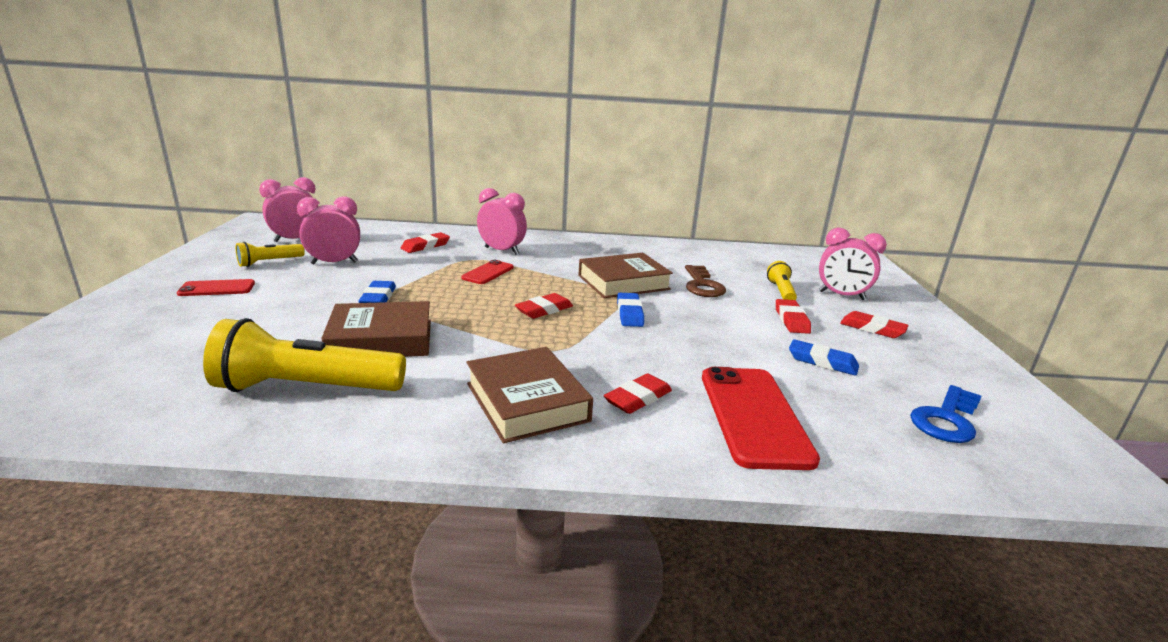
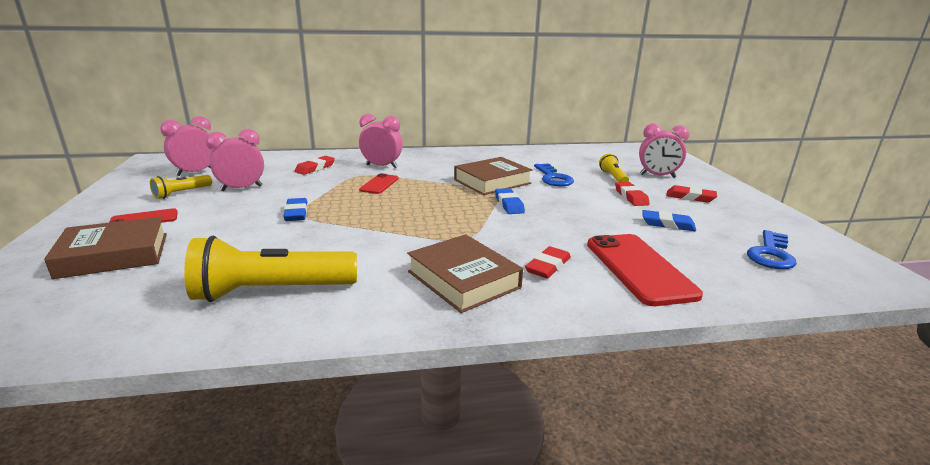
camera: 10 degrees left, 0 degrees up
(381, 339) = (316, 245): brown book -> brown book (114, 255)
(544, 310) = (440, 208): red eraser -> none
(702, 285) = (553, 178): brown key -> blue key

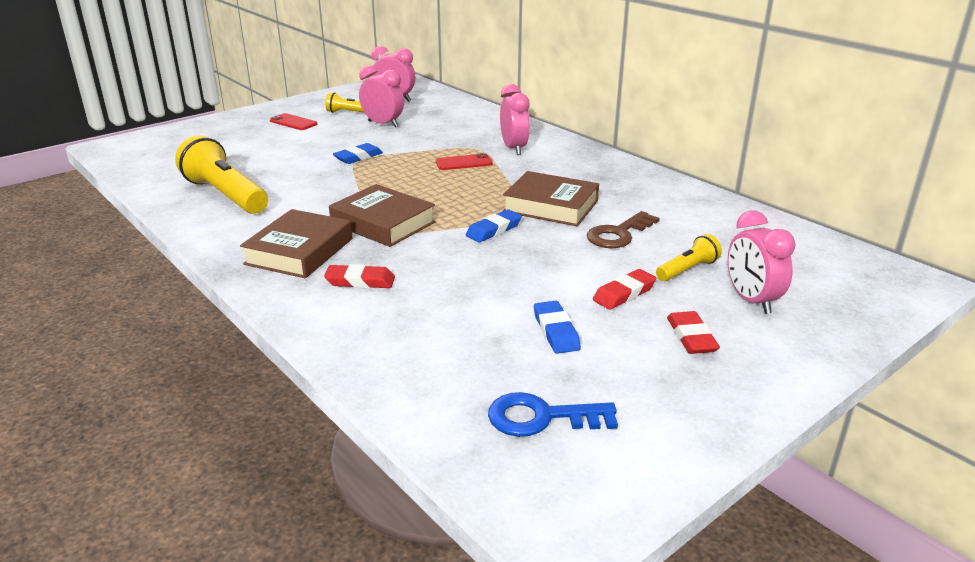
camera: 60 degrees right, 5 degrees up
(114, 255) = (236, 137): brown book -> brown book (383, 223)
(315, 168) = (466, 128): red eraser -> none
(553, 178) = (618, 234): blue key -> brown key
(639, 268) = (402, 329): red phone -> none

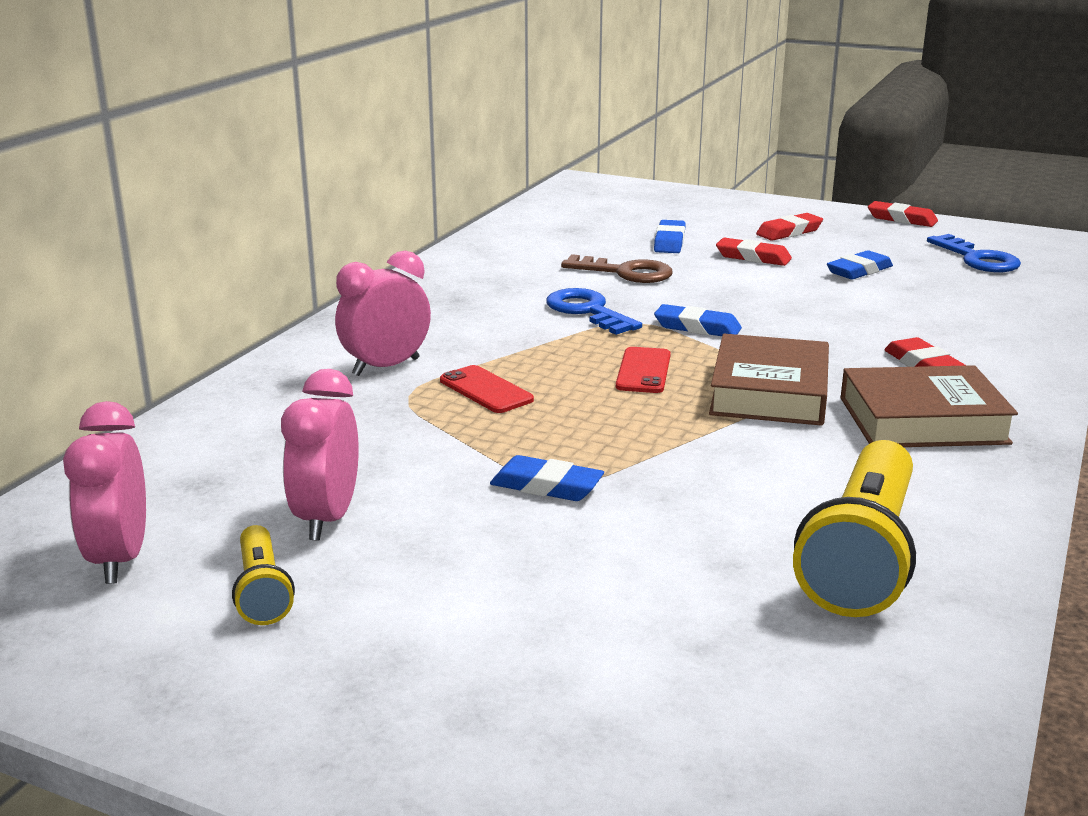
camera: 115 degrees left, 5 degrees down
(293, 122) = (391, 651): red phone -> red phone (643, 371)
(551, 206) = (588, 311): brown book -> blue key
(687, 270) = (669, 242): yellow flashlight -> blue eraser
(711, 433) = (902, 219): none -> red eraser
(751, 300) = (696, 220): pink clock -> none

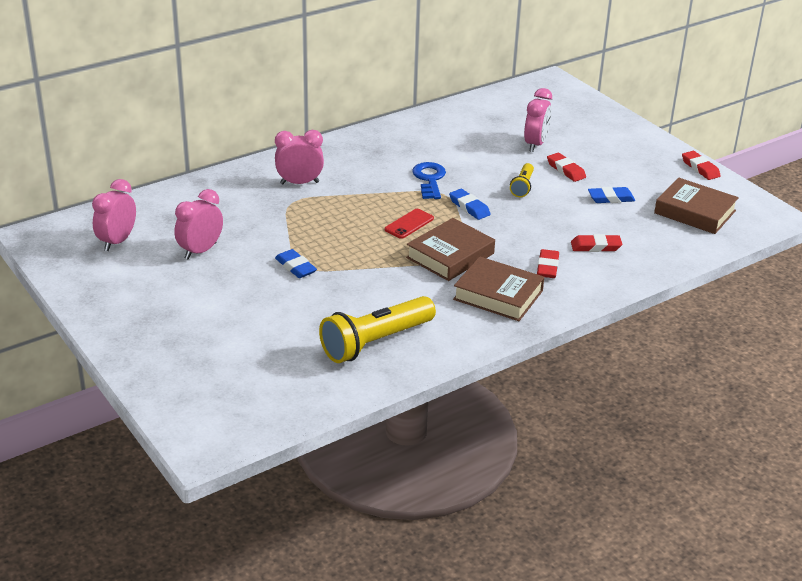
camera: 30 degrees right, 10 degrees up
(262, 591) = (151, 272): yellow flashlight -> yellow flashlight (522, 186)
(486, 390) = (327, 210): red phone -> none
(625, 272) = (482, 159): brown key -> none
(669, 242) = (535, 144): blue eraser -> pink clock
(789, 232) = (615, 157): red eraser -> red eraser (595, 246)
(977, 259) = (695, 212): blue key -> brown book

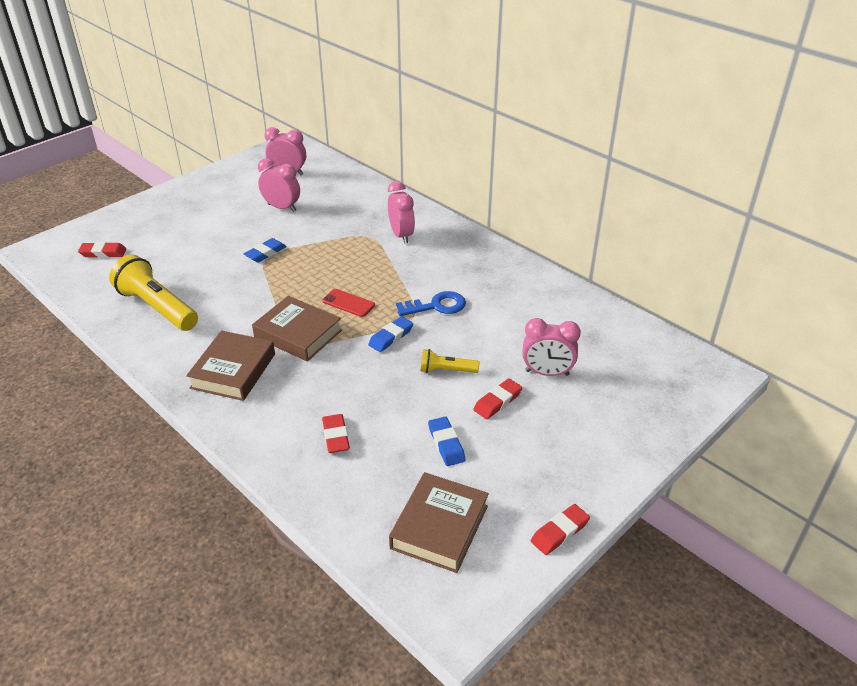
camera: 80 degrees right, 5 degrees up
(547, 267) = (288, 401): red eraser -> red eraser (103, 253)

